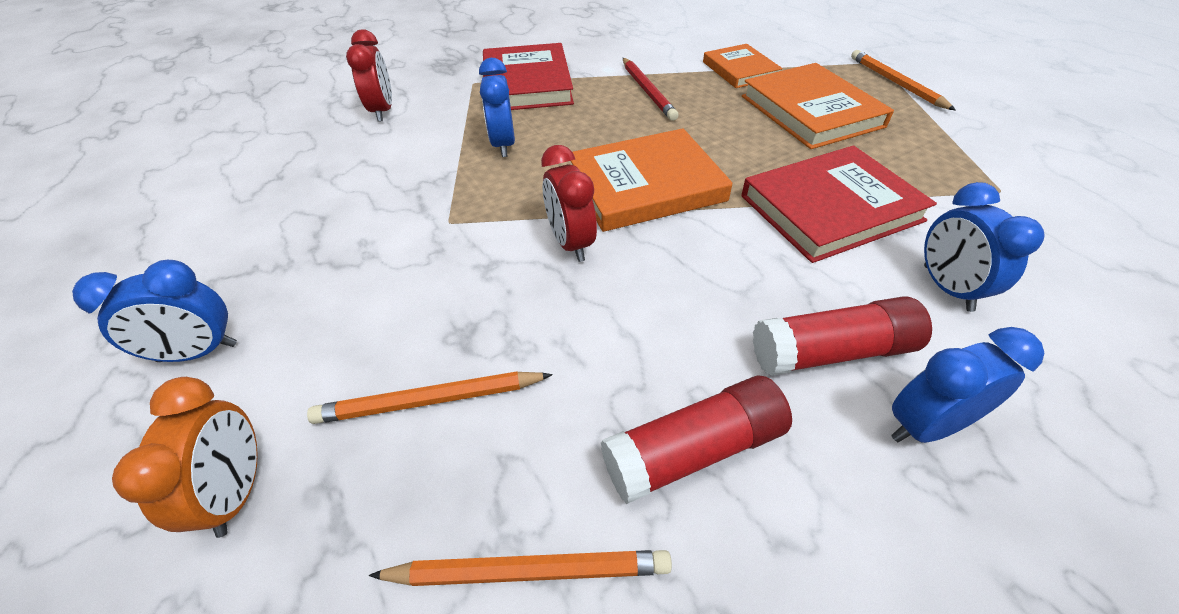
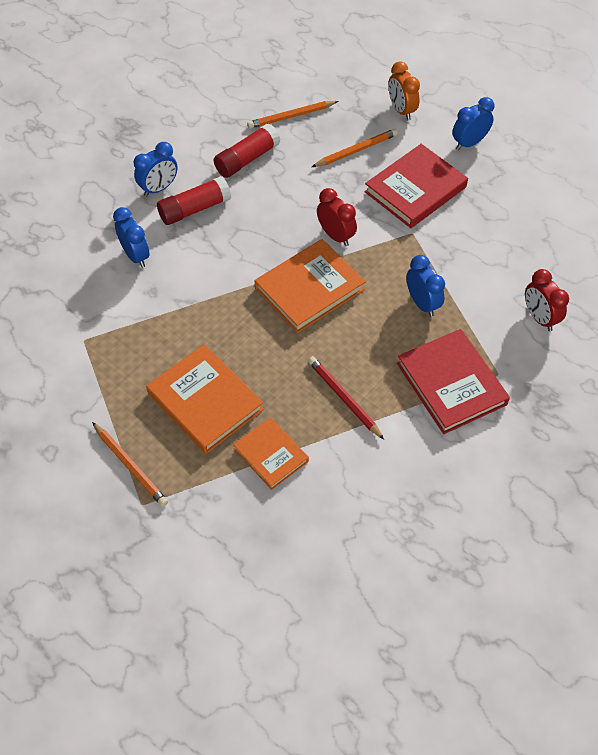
camera: 160 degrees right, 10 degrees up
(830, 208) = (193, 297): red book -> red book (415, 189)

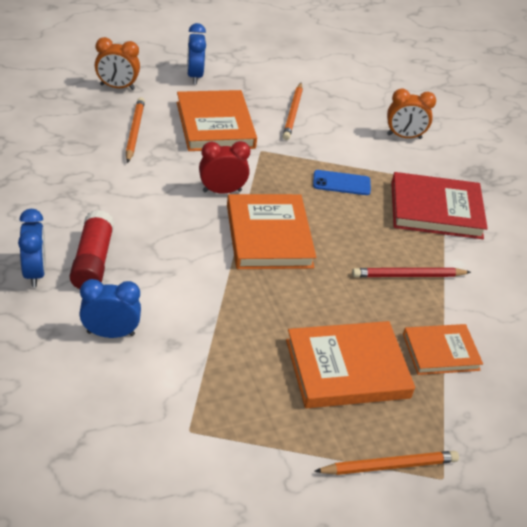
camera: 65 degrees left, 15 degrees down
(247, 159) = (67, 196): red glue stick -> none
(291, 116) = (46, 145): orange pencil -> orange pencil (293, 113)
(415, 189) = (215, 125): red book -> orange book
(422, 303) = (341, 183): blue clock -> blue phone
(539, 318) = (404, 136): red clock -> orange clock

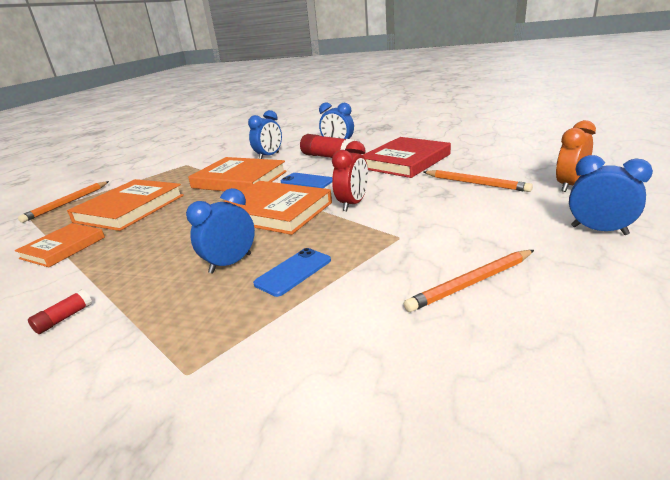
camera: 135 degrees right, 15 degrees down
(185, 246) = (307, 181): none -> blue phone
(215, 125) = (468, 221): orange book -> orange book (239, 180)
(293, 113) = (471, 283): orange pencil -> orange pencil turned 75 degrees counterclockwise
(360, 219) = (230, 263): none -> blue clock
(404, 136) = (331, 391): orange clock -> none
(408, 275) = (134, 263): red pencil -> none
(436, 210) = (161, 331): red book -> red book (405, 161)
(475, 263) = (64, 318): none -> red glue stick

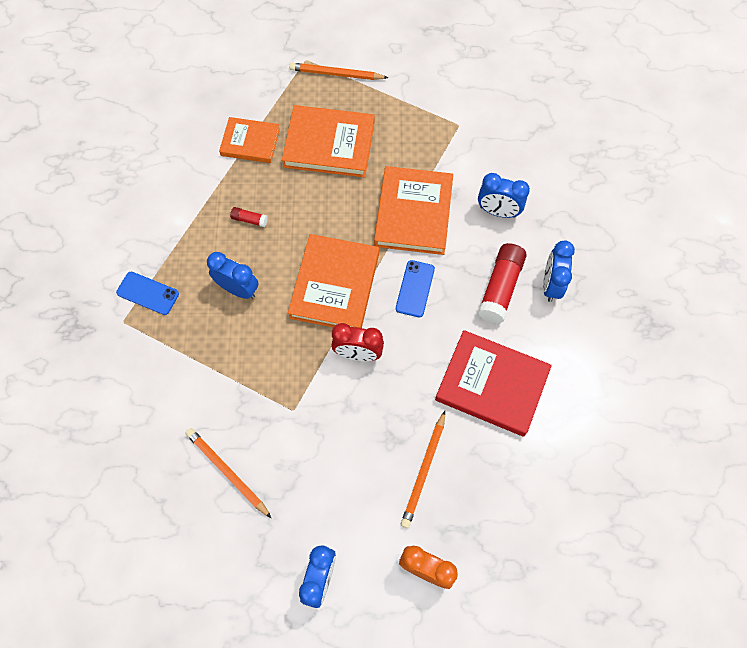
camera: 70 degrees right, 40 degrees up
(64, 318) = (162, 216): red glue stick -> red glue stick (249, 220)
(293, 272) = (230, 341): blue phone -> blue phone (148, 293)

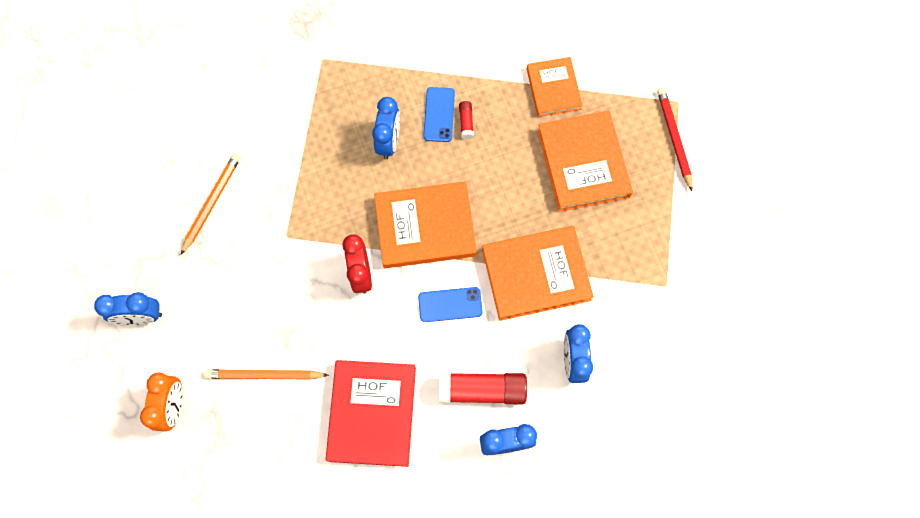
camera: 70 degrees right, 5 degrees up
(148, 293) = (357, 67): blue phone -> blue phone (439, 114)
(336, 74) = (674, 138): orange pencil -> red pencil

